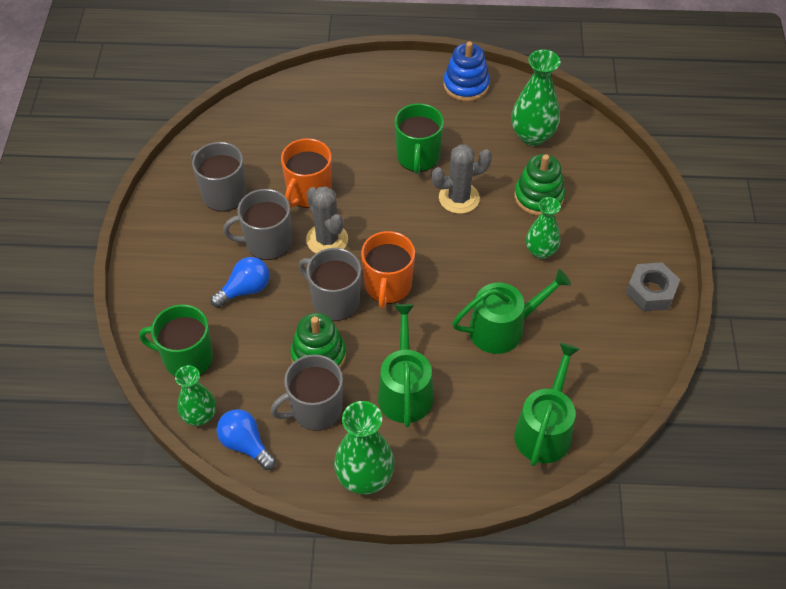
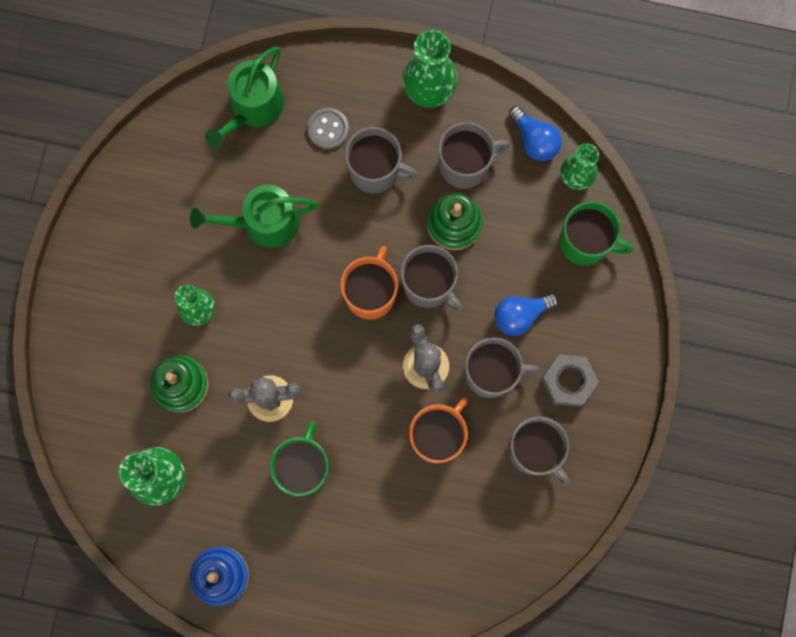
camera: 170 degrees left, 25 degrees up
(405, 390) = (376, 171): green watering can -> grey mug
(462, 421) = (328, 129): none -> grey button
(650, 292) = (100, 240): grey nut -> grey nut (568, 381)

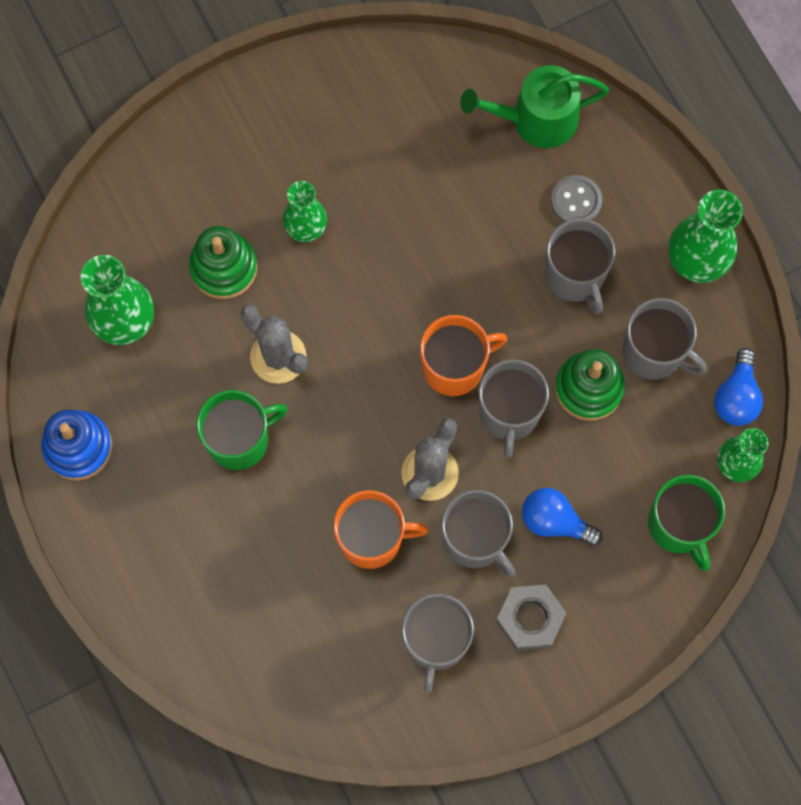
camera: 50 degrees right, 5 degrees down
(263, 223) = (437, 217): green watering can -> none

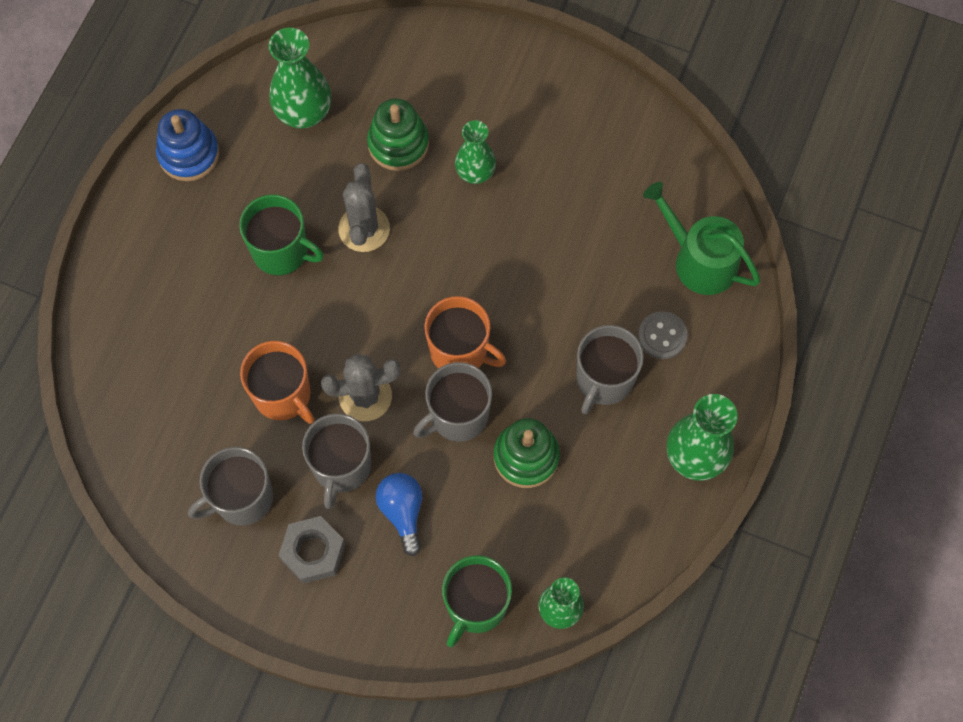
camera: 50 degrees right, 5 degrees down
(654, 352) = (595, 482): grey mug -> none
(736, 397) = (613, 569): blue light bulb -> none

